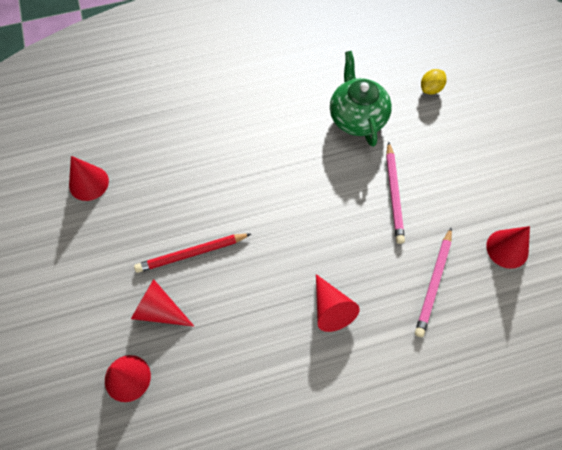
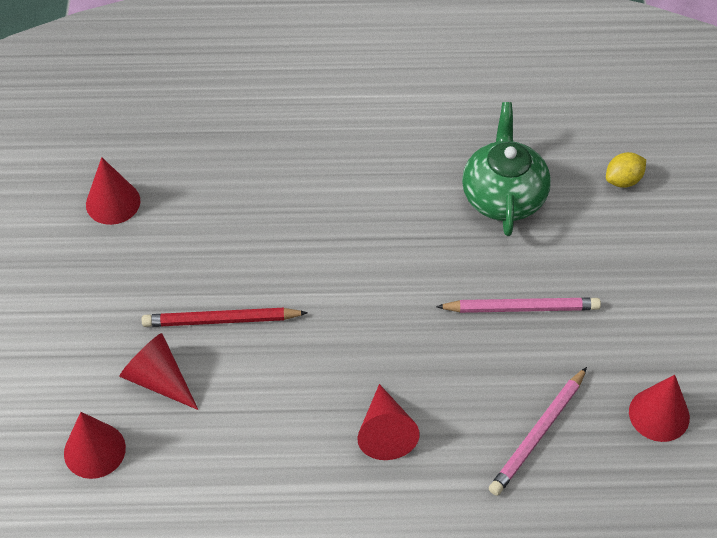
camera: 15 degrees right, 10 degrees down
(394, 194) = (521, 308): pink pencil -> pink pencil turned 105 degrees counterclockwise

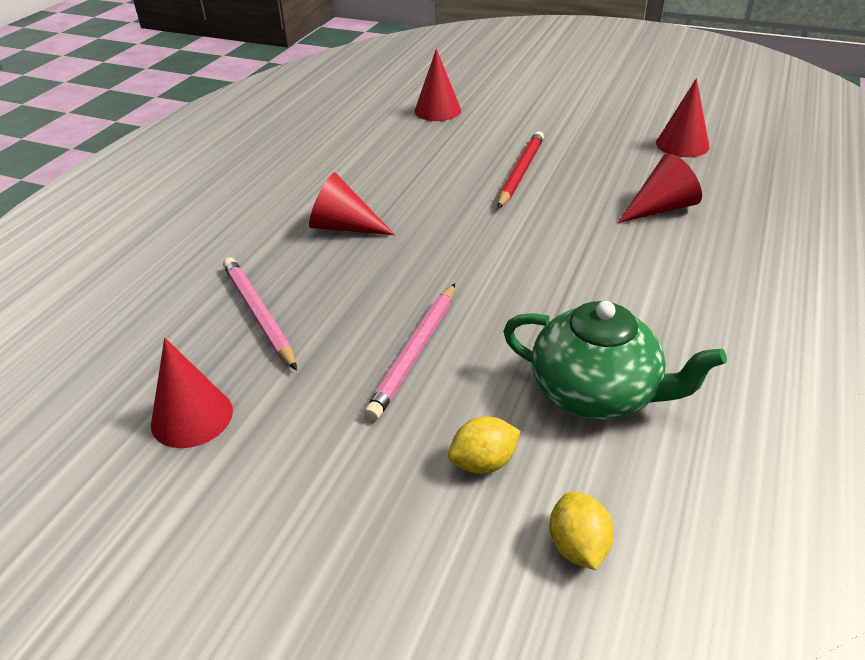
camera: 115 degrees right, 15 degrees down
(158, 379) = (480, 139): red cone -> red cone (660, 208)
(594, 237) = (483, 462): none -> yellow lemon

